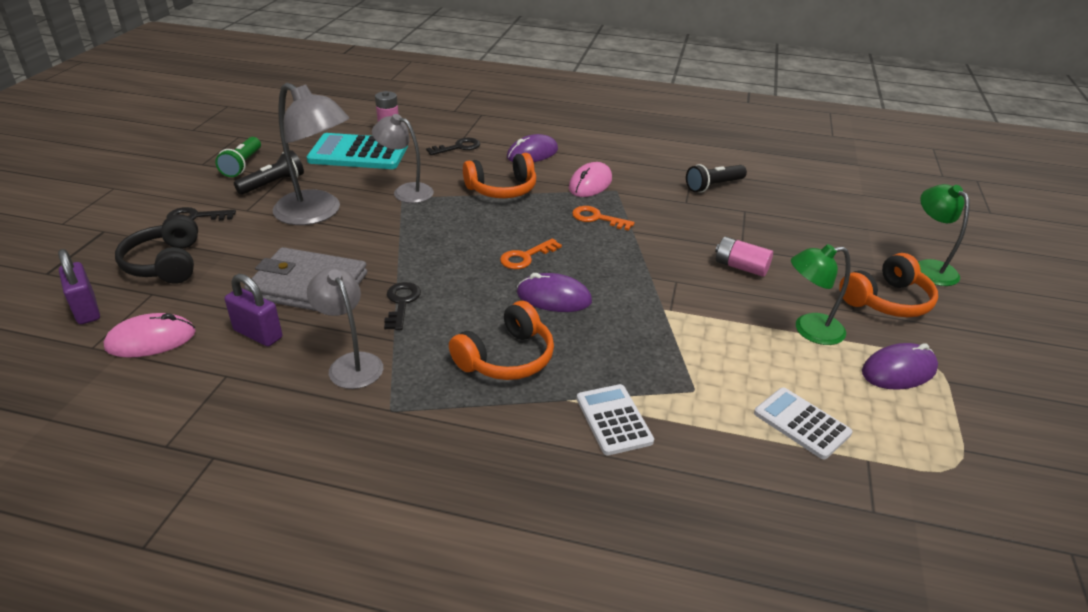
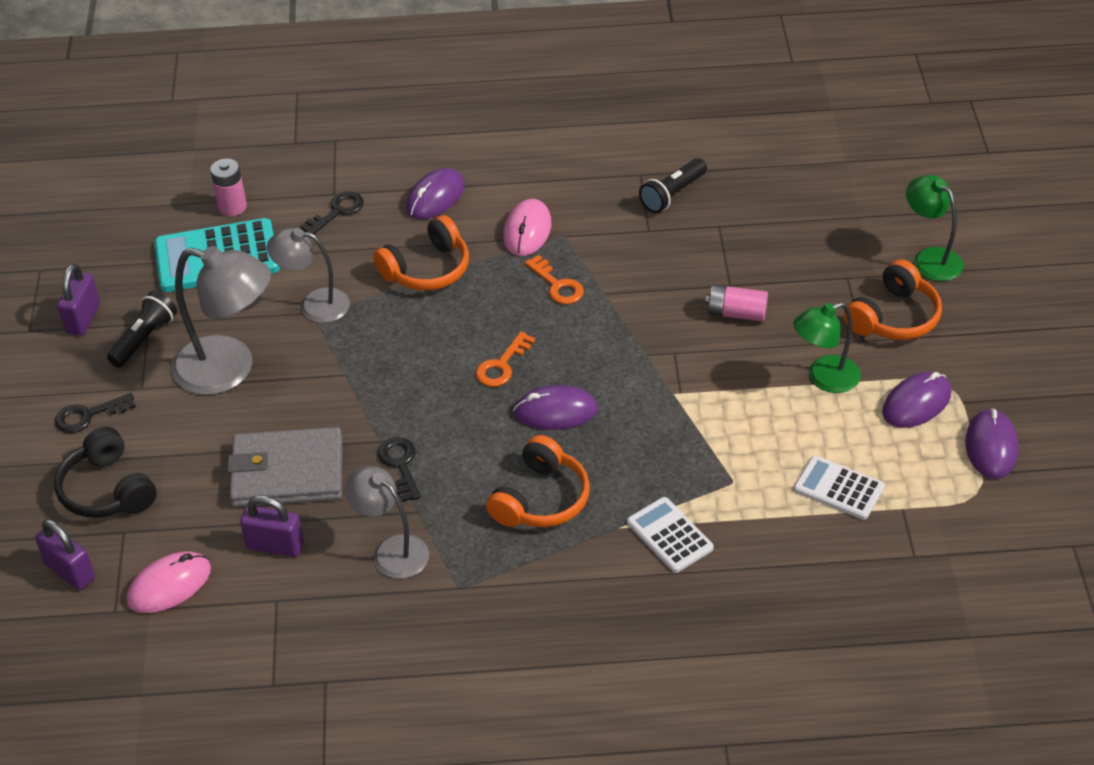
camera: 15 degrees left, 10 degrees up
(242, 165) = (83, 318): green flashlight -> purple padlock
(597, 218) = (557, 285): orange key -> orange key turned 135 degrees counterclockwise
(976, 427) = (991, 446): none -> purple mouse

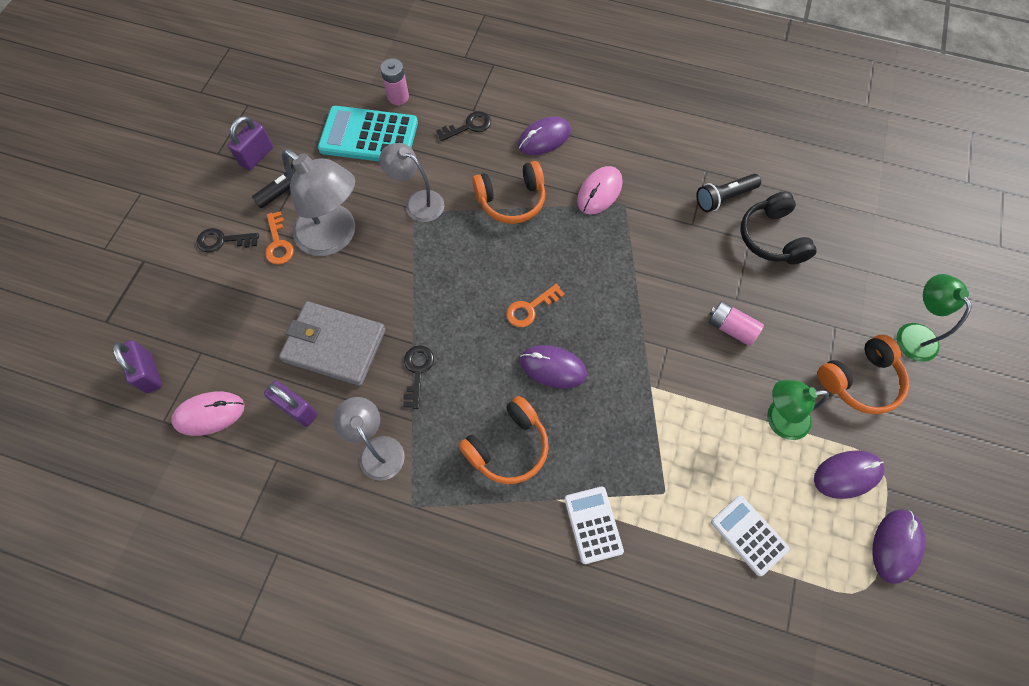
camera: 20 degrees right, 20 degrees up
(107, 490) = (206, 311): black headphones -> black headphones (771, 237)
(557, 285) = (602, 250): orange key -> orange key (278, 243)

